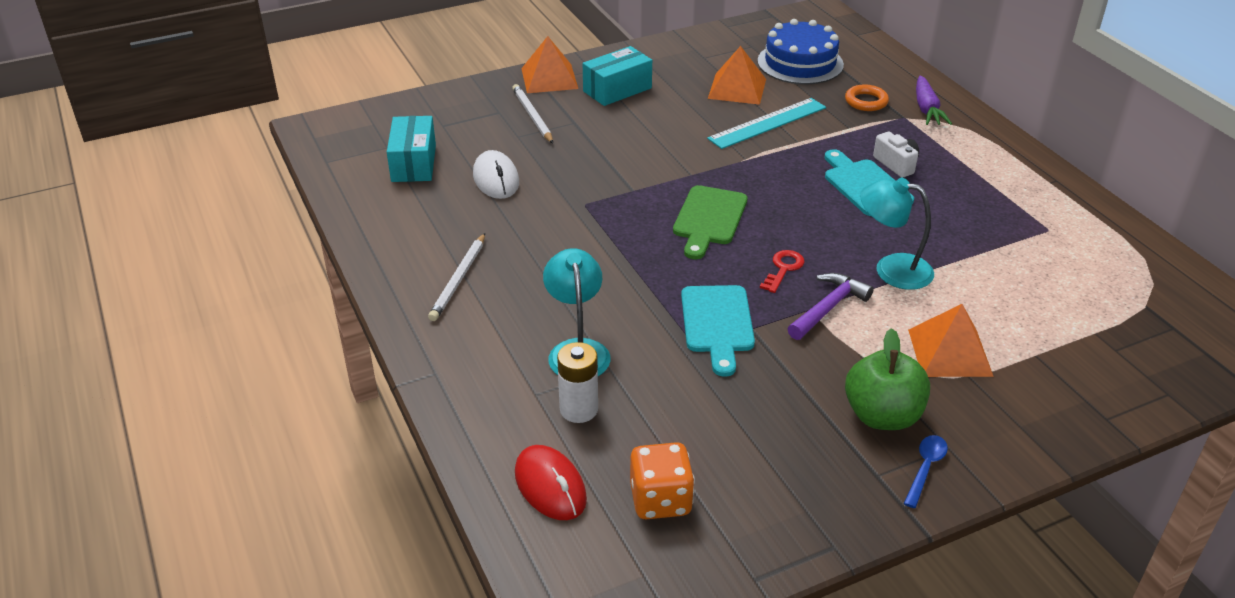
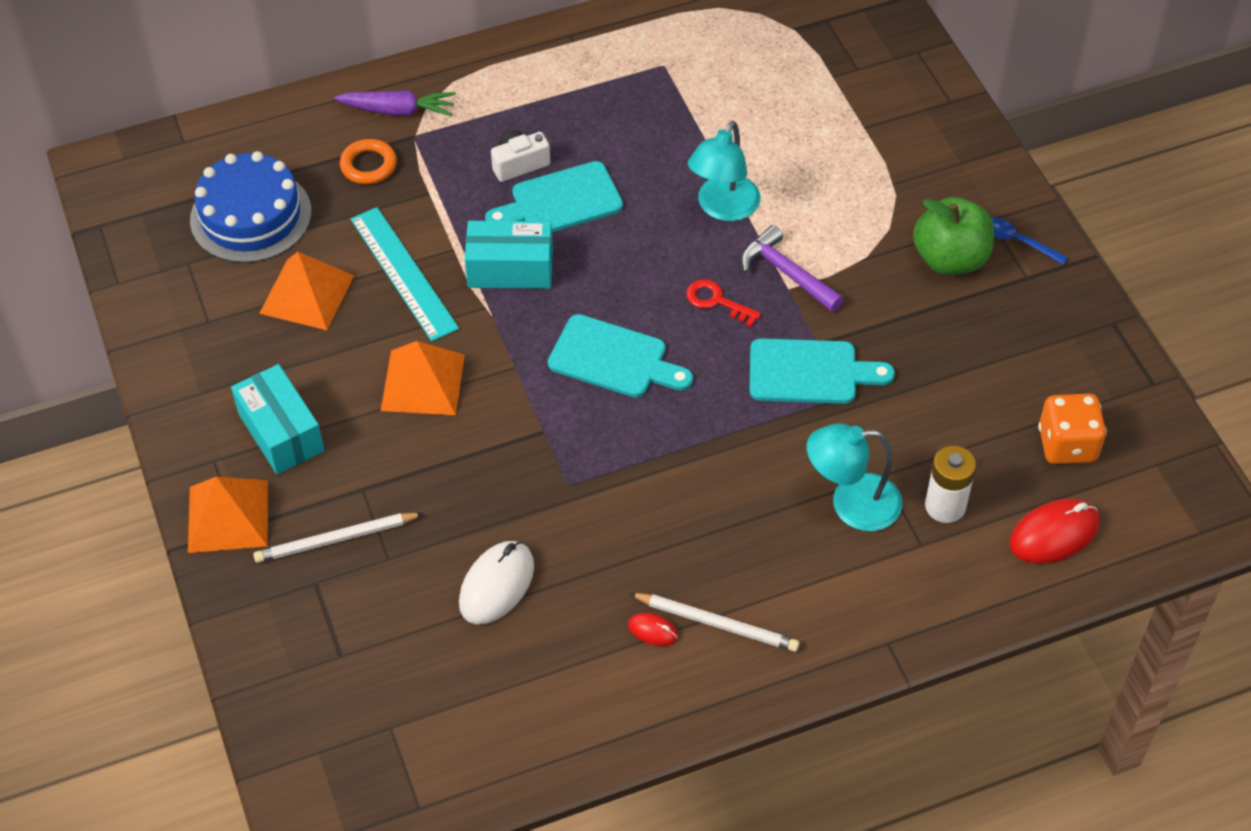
camera: 85 degrees left, 15 degrees up
(413, 163) = (441, 689): turquoise box -> turquoise box (510, 269)
(454, 249) = (653, 631): none -> red mouse
(496, 179) = (497, 585): white mouse -> white mouse turned 45 degrees counterclockwise
(708, 219) = (613, 359): green cutting board -> turquoise cutting board
(949, 352) = (859, 190): orange pyramid -> orange pyramid (423, 382)

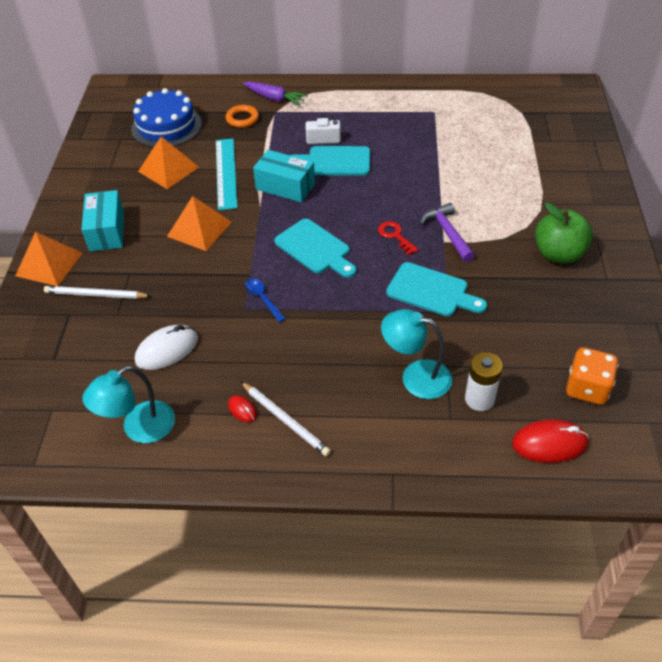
camera: 25 degrees right, 5 degrees down
(723, 208) = (427, 189): turquoise lamp -> turquoise lamp (139, 428)
(1017, 241) = (610, 256): blue spoon -> blue spoon (262, 299)

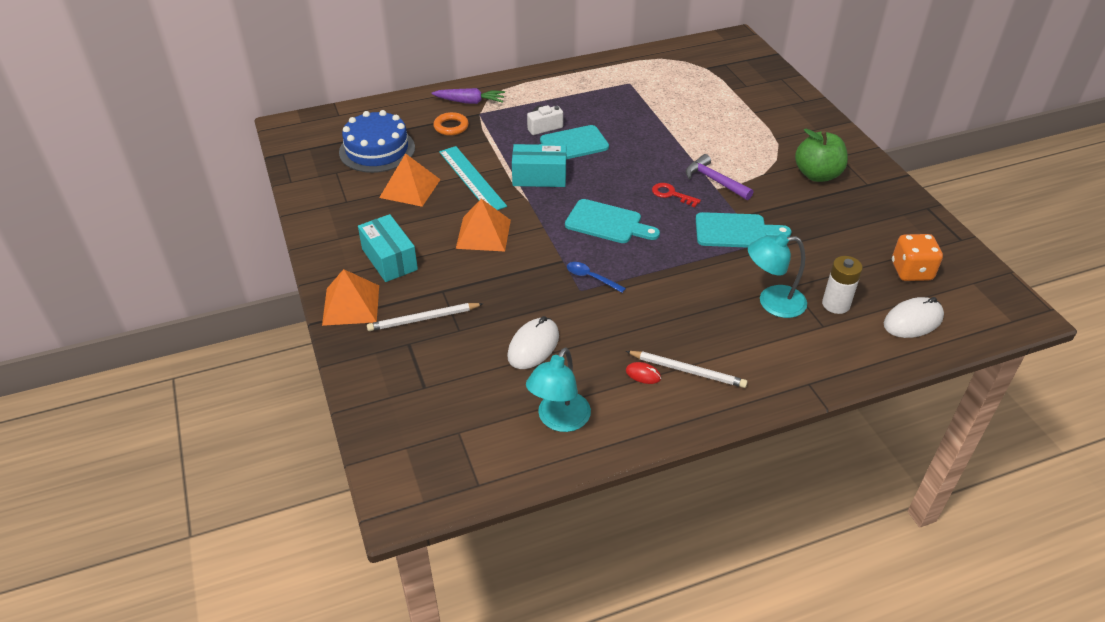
camera: 25 degrees left, 5 degrees down
(549, 443) = (913, 321): red mouse -> white mouse

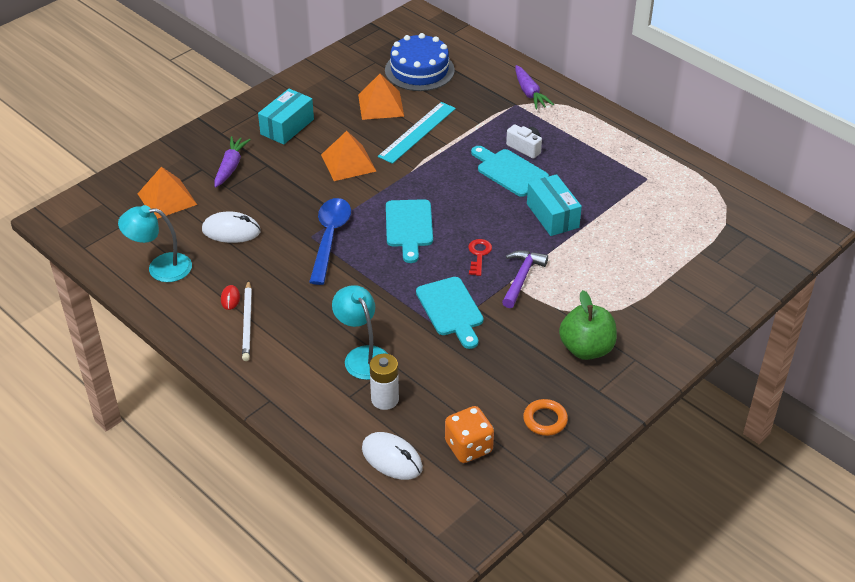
camera: 65 degrees right, 0 degrees up
(351, 305) = (226, 127): orange pyramid -> orange pyramid (167, 199)
(423, 319) = (230, 167): white pencil -> purple carrot
(451, 127) = (483, 96): orange ring -> orange ring (545, 420)
(539, 177) = (447, 168): turquoise box -> turquoise box (552, 215)
(591, 278) = (329, 238): blue spoon -> blue spoon, size x1.99

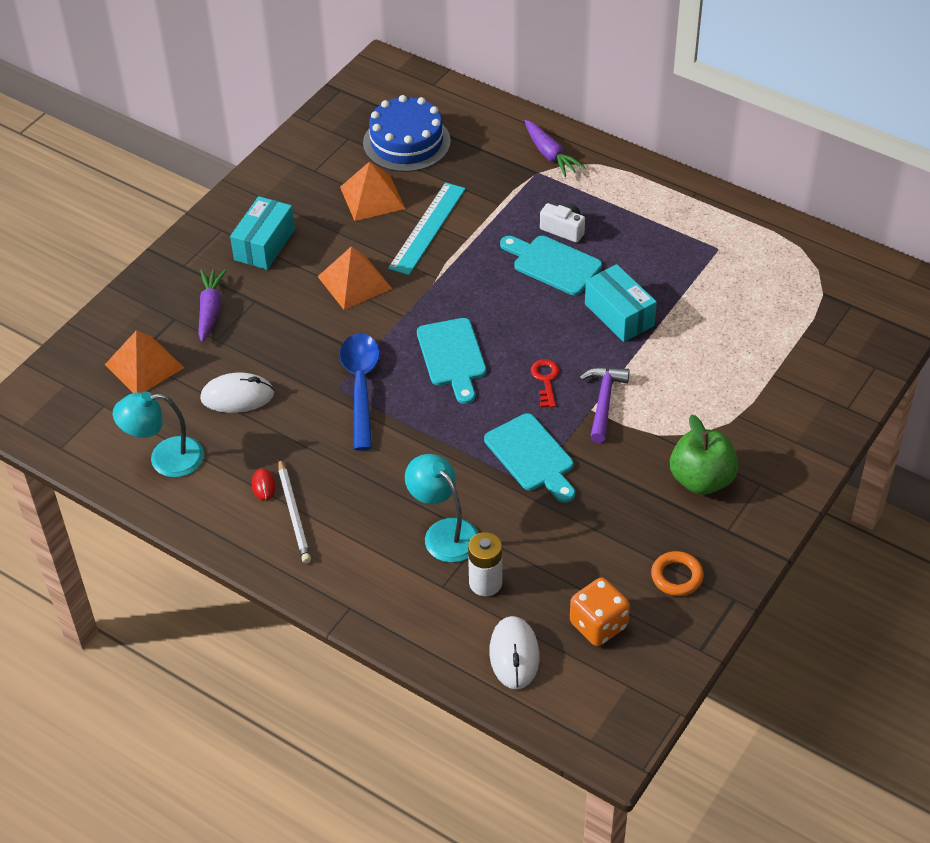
camera: 10 degrees left, 5 degrees up
(392, 458) = (514, 655): white mouse -> white mouse turned 60 degrees clockwise

